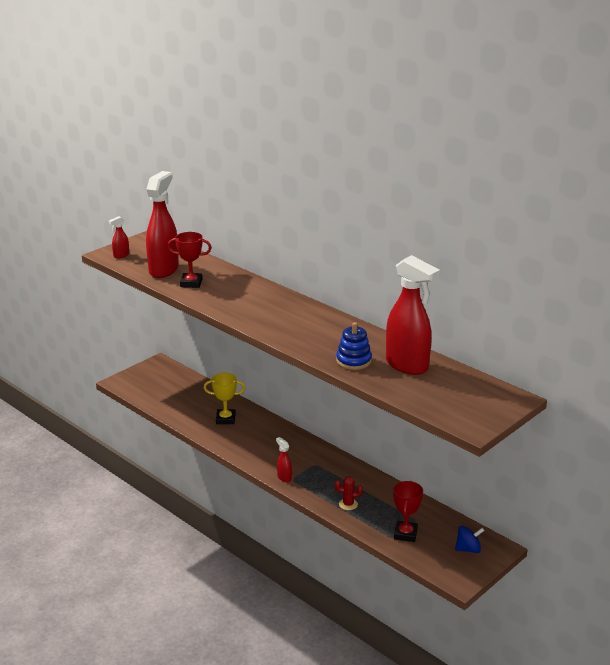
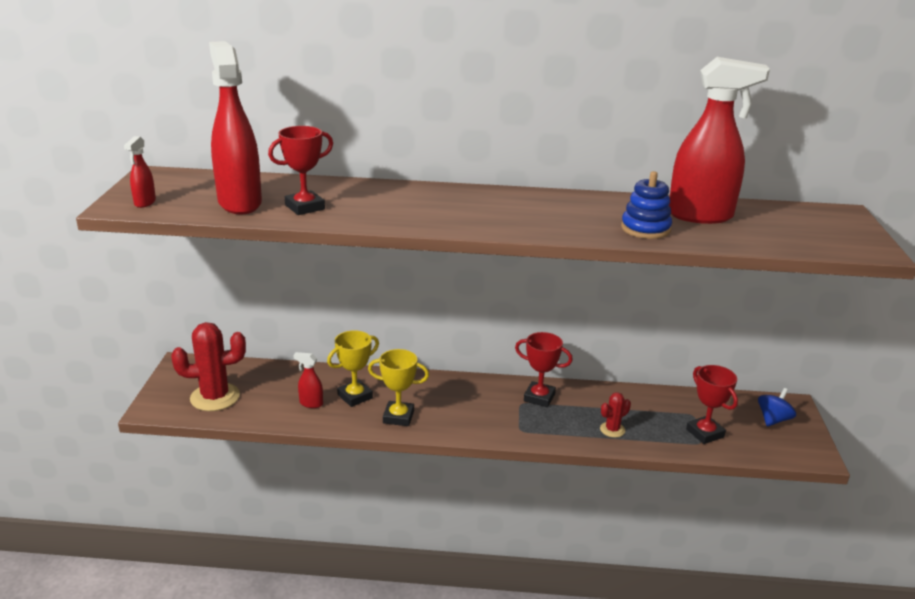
camera: 40 degrees left, 0 degrees up
(154, 388) = (215, 397): none -> red cactus
(234, 441) = (398, 417): none -> yellow trophy
(284, 477) = (510, 432): red spray bottle -> red spray bottle (311, 403)
(331, 466) = (539, 397): none -> red trophy

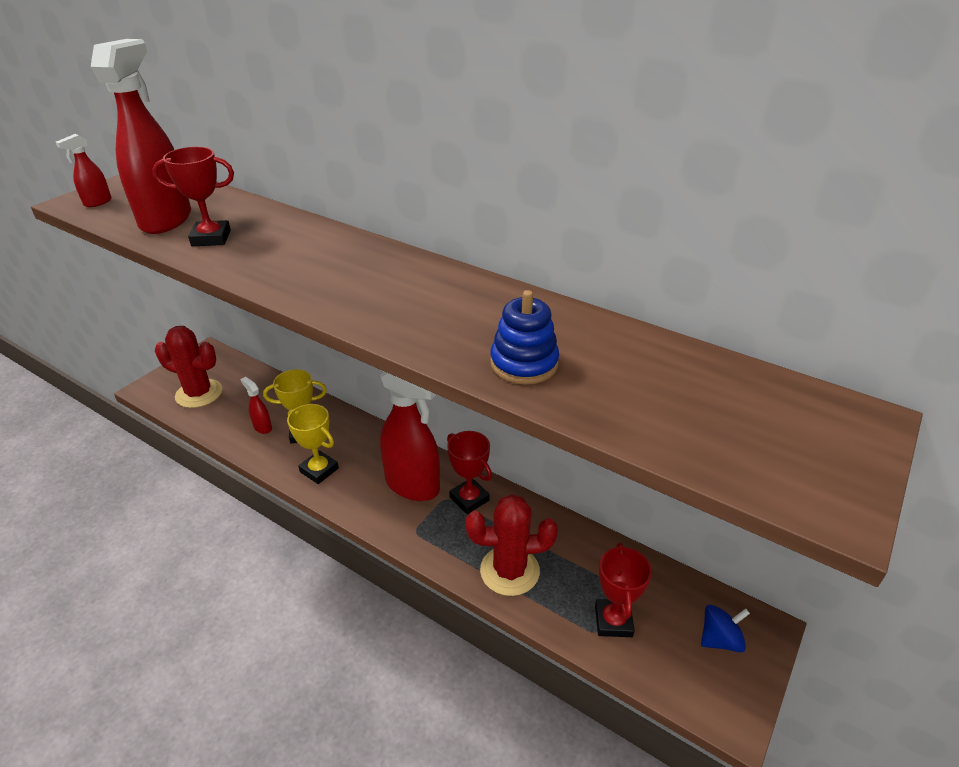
camera: 30 degrees right, 10 degrees up
(612, 430) = (509, 571): red cactus -> red cactus, size x1.98
(701, 216) = (627, 363): red spray bottle -> red spray bottle (413, 485)

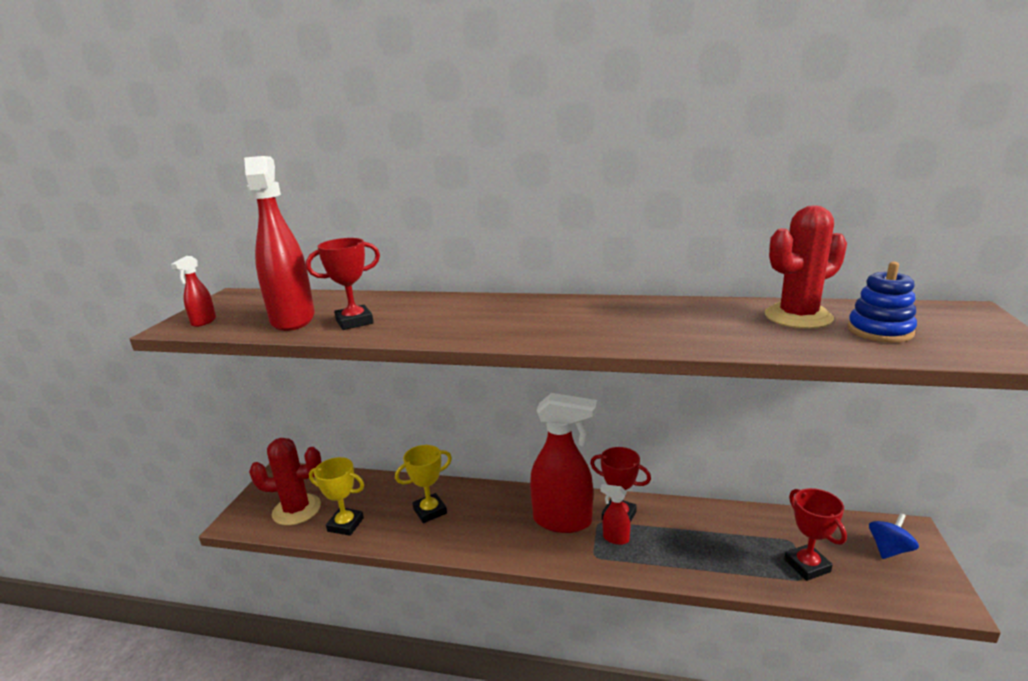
camera: 20 degrees left, 15 degrees down
(262, 427) = (385, 518): red spray bottle -> red spray bottle (615, 538)
(319, 470) = (468, 536): yellow trophy -> yellow trophy (345, 525)
(509, 571) = (698, 558): red cactus -> red cactus (798, 317)
(524, 363) = (722, 335): blue stacking toy -> blue stacking toy (880, 331)

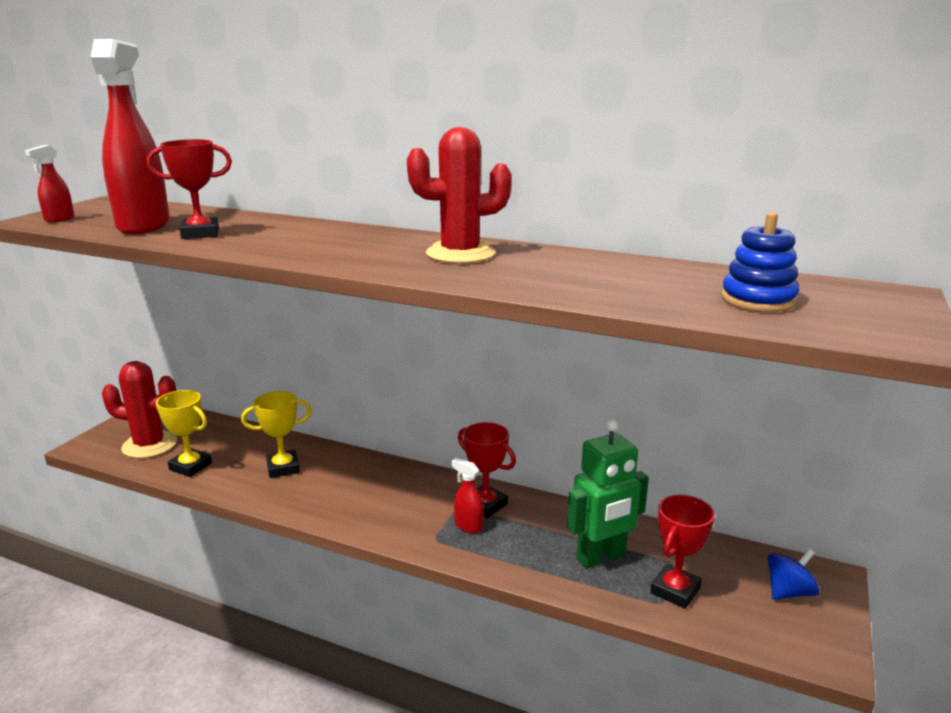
camera: 10 degrees right, 0 degrees up
(563, 521) = (420, 500): red spray bottle -> none
(735, 547) = (601, 557): none -> green robot
(798, 317) = (678, 278): red cactus -> red cactus (460, 254)
(807, 565) = (675, 590): red trophy -> red trophy turned 45 degrees clockwise

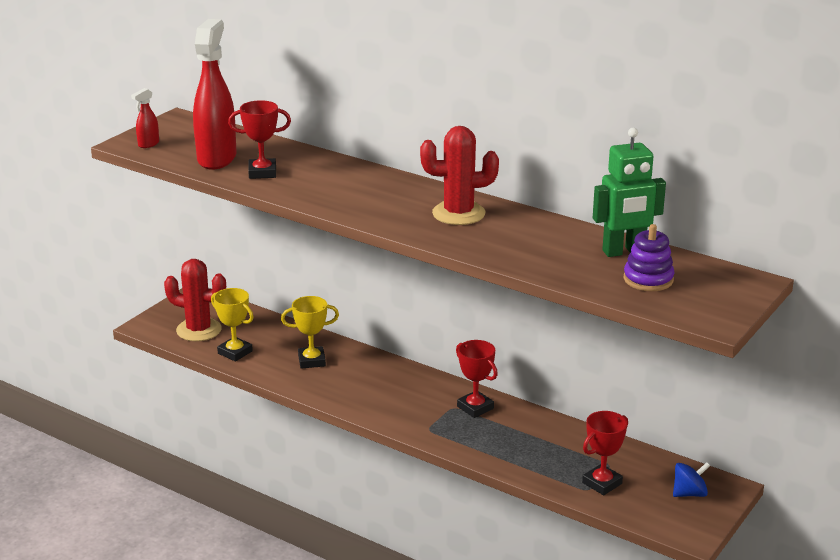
camera: 10 degrees right, 5 degrees up
(468, 526) = (457, 422): red spray bottle -> none
(601, 557) = (555, 455): green robot -> green robot (624, 251)
(758, 300) = (648, 279): blue stacking toy -> purple stacking toy

